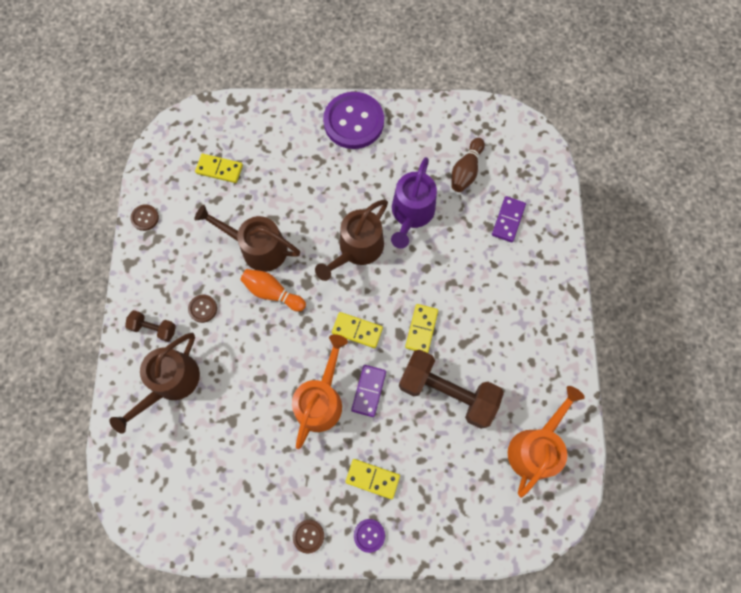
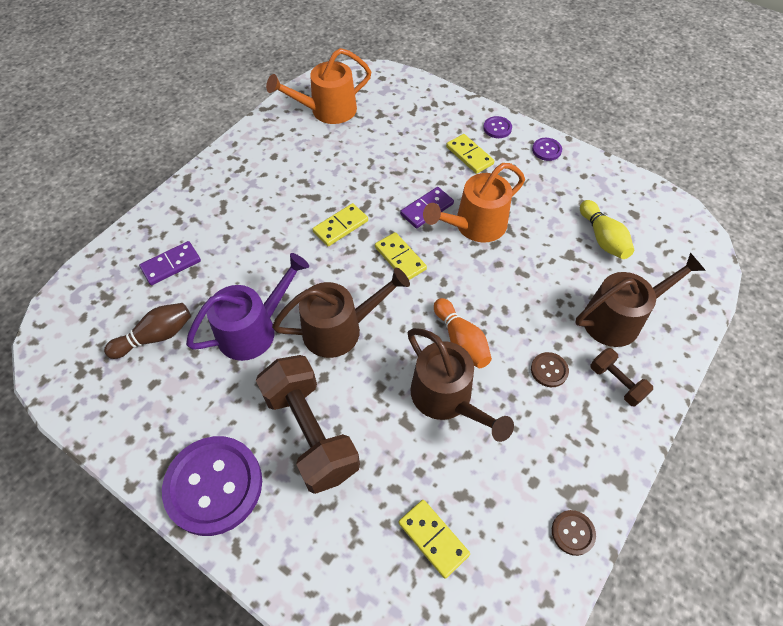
camera: 145 degrees left, 15 degrees down
(213, 456) = (602, 238): none -> yellow bowling pin
(308, 536) = (546, 150): brown button -> purple button
(447, 392) = (361, 174): brown dumbbell -> brown dumbbell (311, 432)

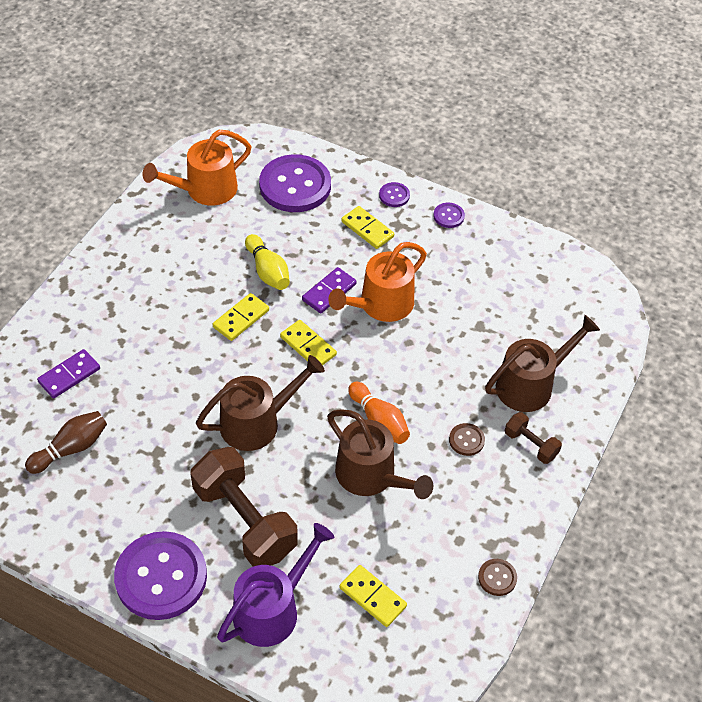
camera: 10 degrees left, 5 degrees down
(253, 329) = (170, 431): purple watering can -> purple watering can (272, 609)
(408, 113) = (295, 186): none -> purple button
(602, 238) = (511, 306): yellow bowling pin -> yellow bowling pin (268, 271)

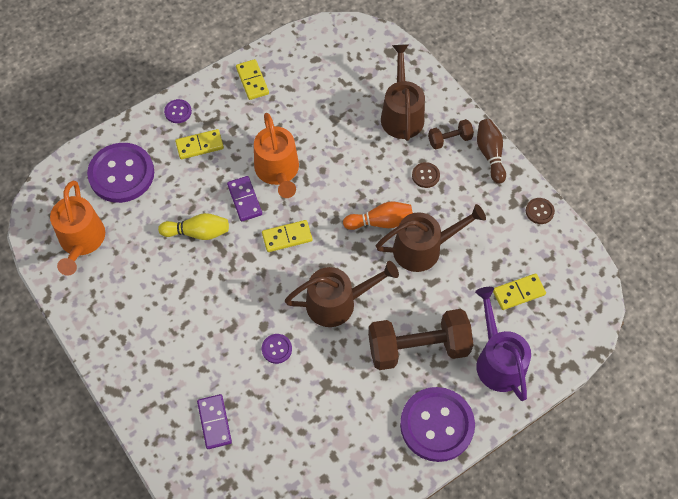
camera: 60 degrees left, 10 degrees up
(71, 448) = (288, 447): brown bowling pin -> brown bowling pin (490, 154)
(241, 319) = (233, 272): yellow domino -> yellow domino (252, 81)
(257, 422) = (337, 303): brown watering can -> brown watering can turned 75 degrees clockwise
(448, 216) = (222, 87): purple button -> purple button (276, 349)

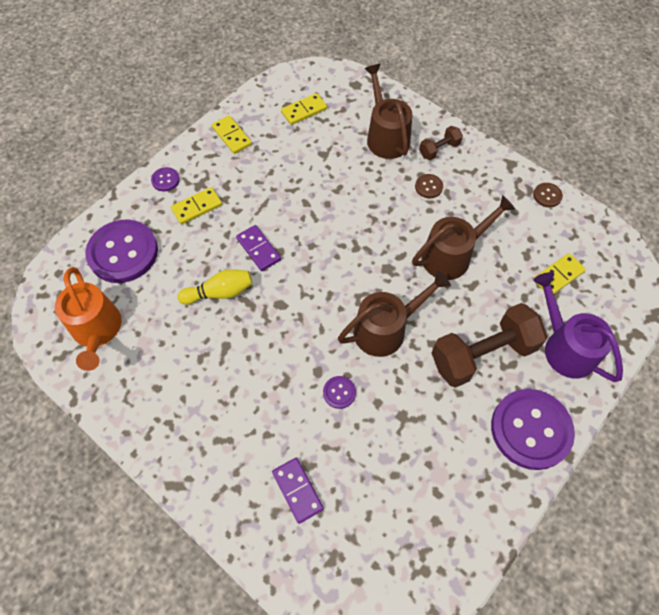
camera: 15 degrees left, 0 degrees up
(278, 171) = (283, 214): orange watering can -> none
(287, 237) = (313, 276): yellow domino -> yellow domino (304, 111)
(380, 222) = (401, 240): orange bowling pin -> none
(490, 154) = (481, 155): brown bowling pin -> none

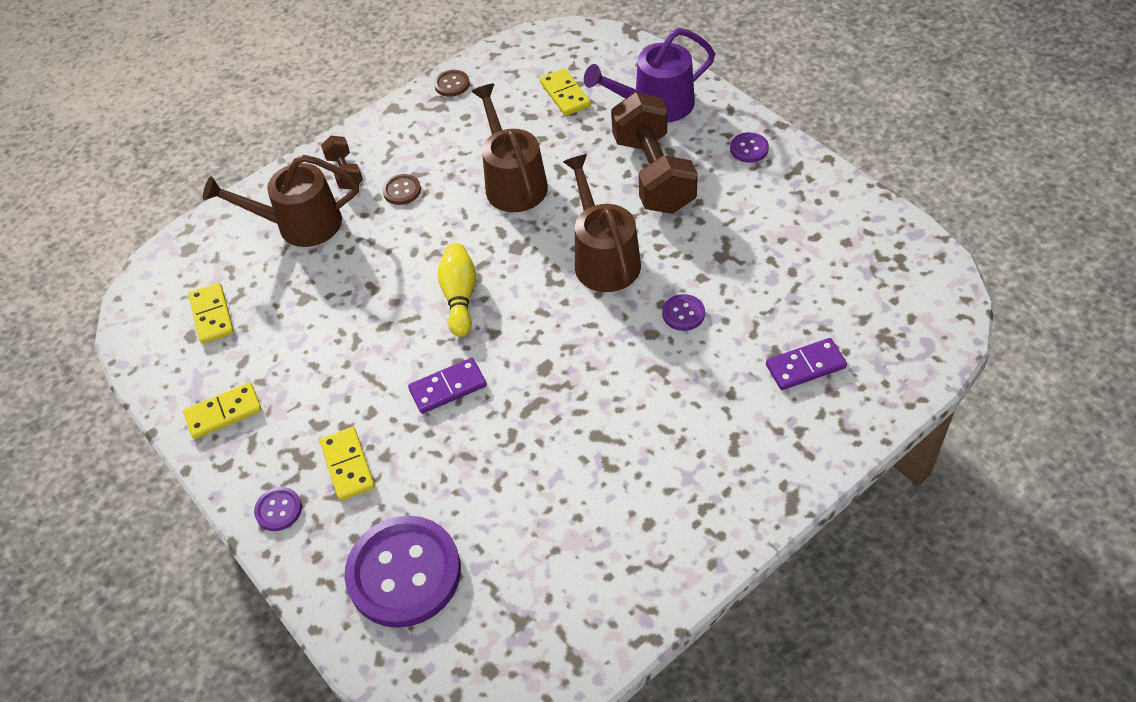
camera: 75 degrees left, 10 degrees down
(97, 330) = (539, 608): orange watering can -> none
(220, 293) = (509, 439): yellow bowling pin -> yellow bowling pin (460, 297)
(530, 429) = (749, 149): purple button -> purple button, size x0.43

